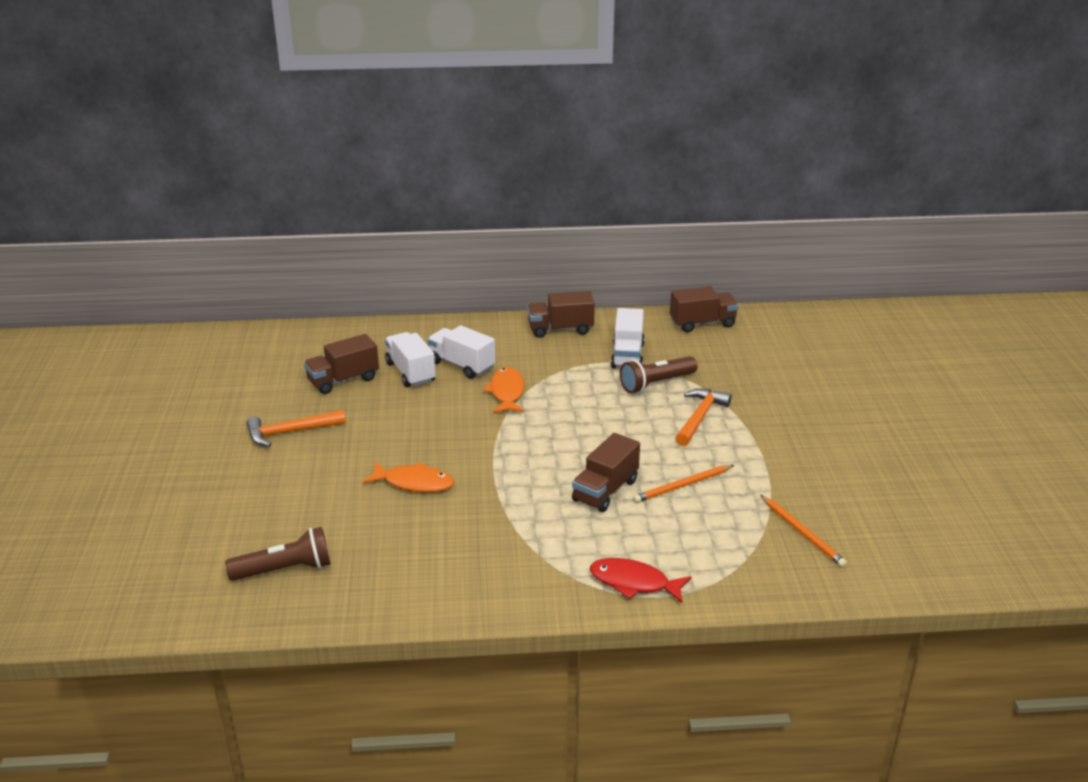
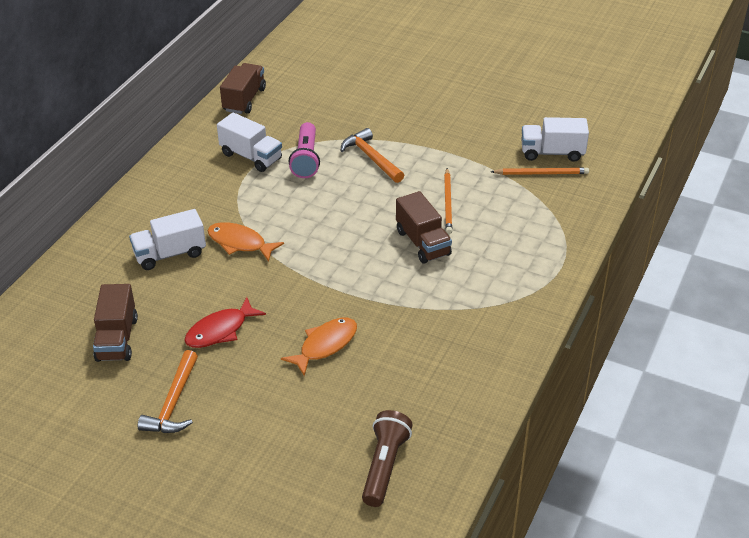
camera: 60 degrees left, 10 degrees up
(410, 372) = (149, 290): white truck -> white truck (552, 153)
(560, 329) = (172, 175): brown truck -> none
(634, 583) = (539, 272): red fish -> red fish (220, 330)
(656, 383) = (306, 159): brown flashlight -> pink flashlight

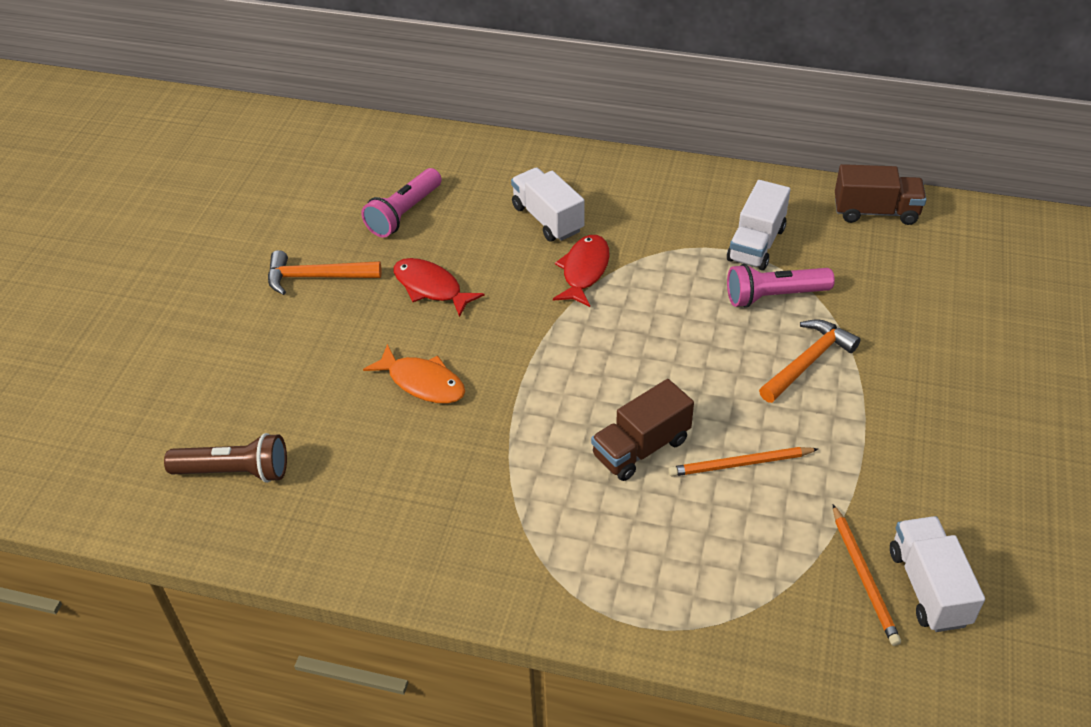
camera: 80 degrees right, 5 degrees up
(117, 339) = (404, 213): brown truck -> pink flashlight
(240, 243) = (584, 271): orange fish -> red fish

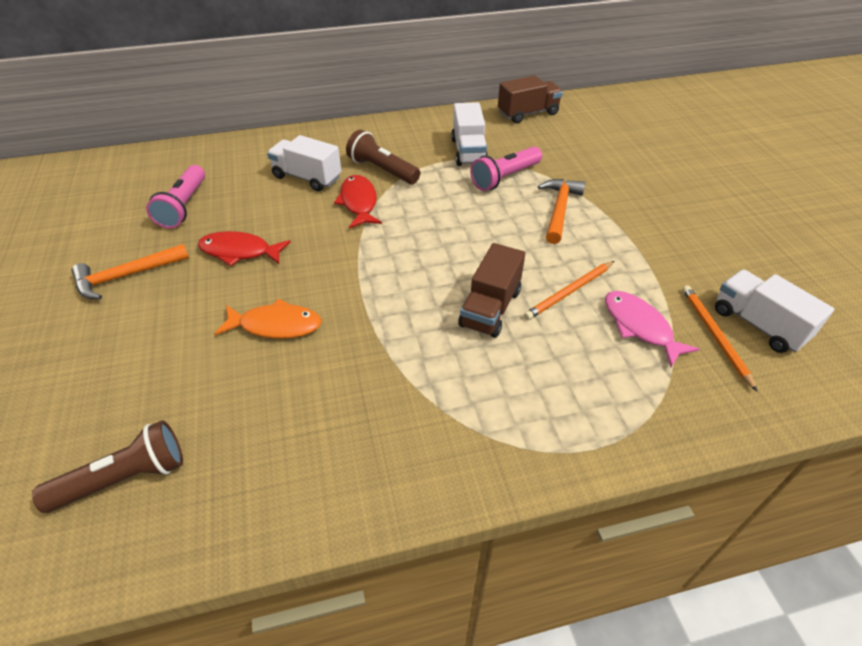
camera: 30 degrees left, 0 degrees up
(636, 236) = (382, 170): none -> brown flashlight
(787, 533) = (639, 326): none -> pink fish
(864, 577) = (714, 335): orange pencil -> orange pencil turned 150 degrees counterclockwise

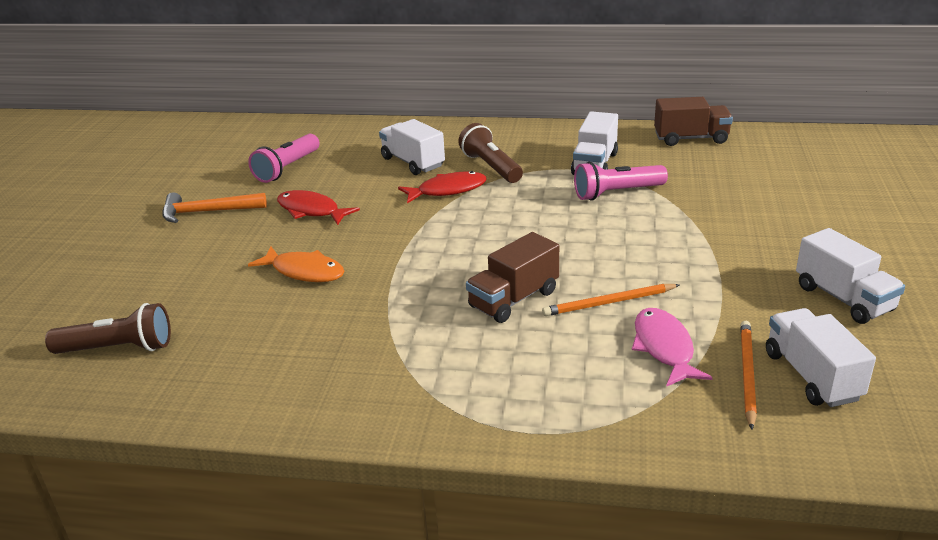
camera: 25 degrees right, 15 degrees down
(359, 202) = (448, 190): red fish -> red fish turned 60 degrees clockwise
(559, 210) = (656, 231): orange hammer -> none
(731, 245) = (843, 298): none -> white truck

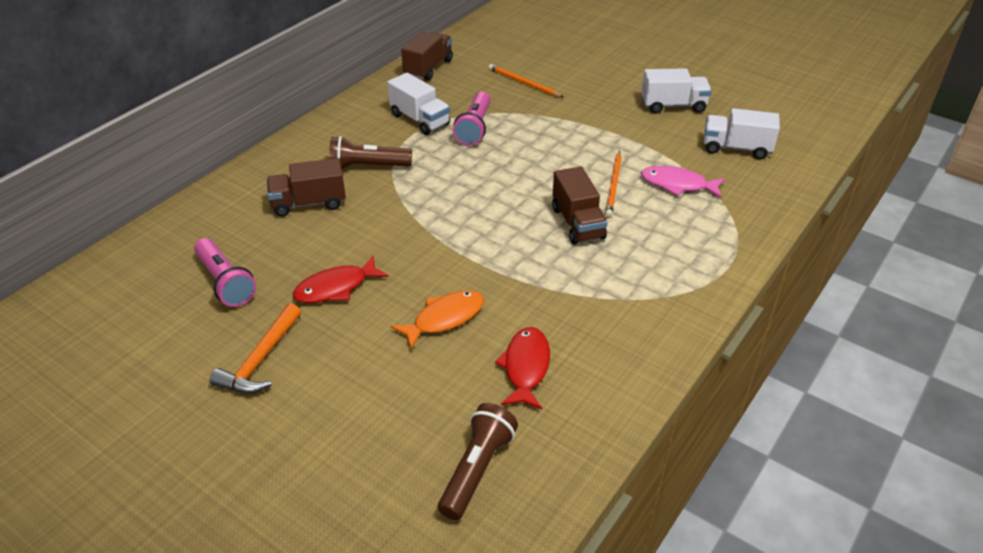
camera: 65 degrees left, 10 degrees up
(413, 162) = (309, 203): white truck -> brown truck
(448, 190) = (383, 201): red fish -> red fish (526, 367)
(747, 374) = (721, 167): orange pencil -> orange pencil (524, 83)

